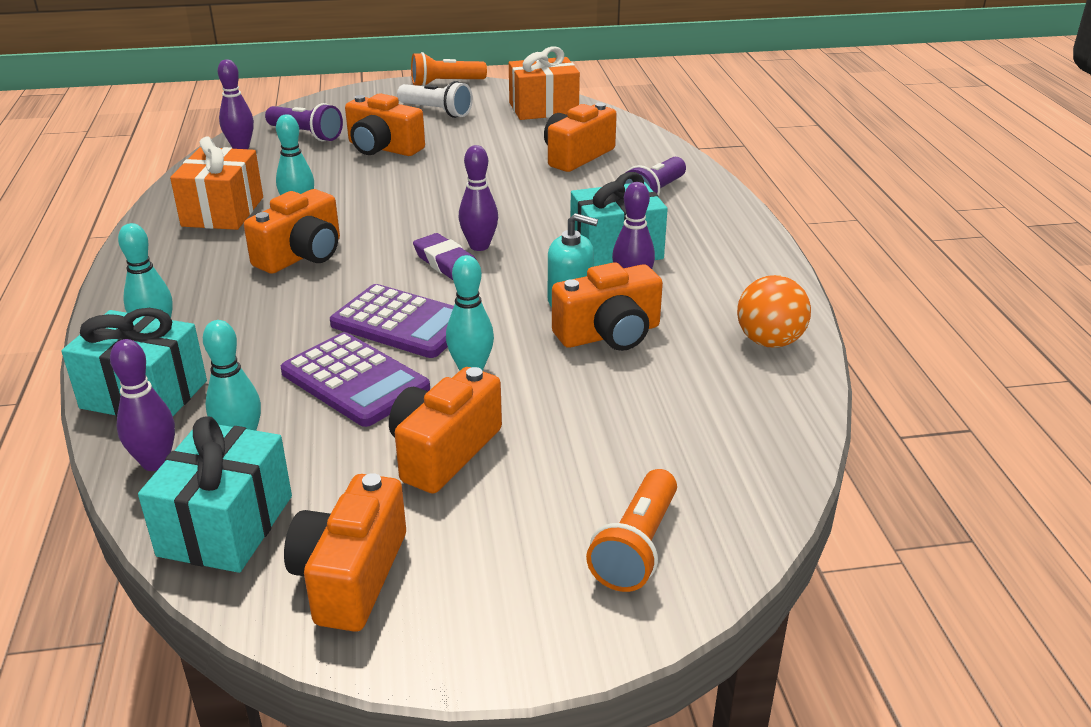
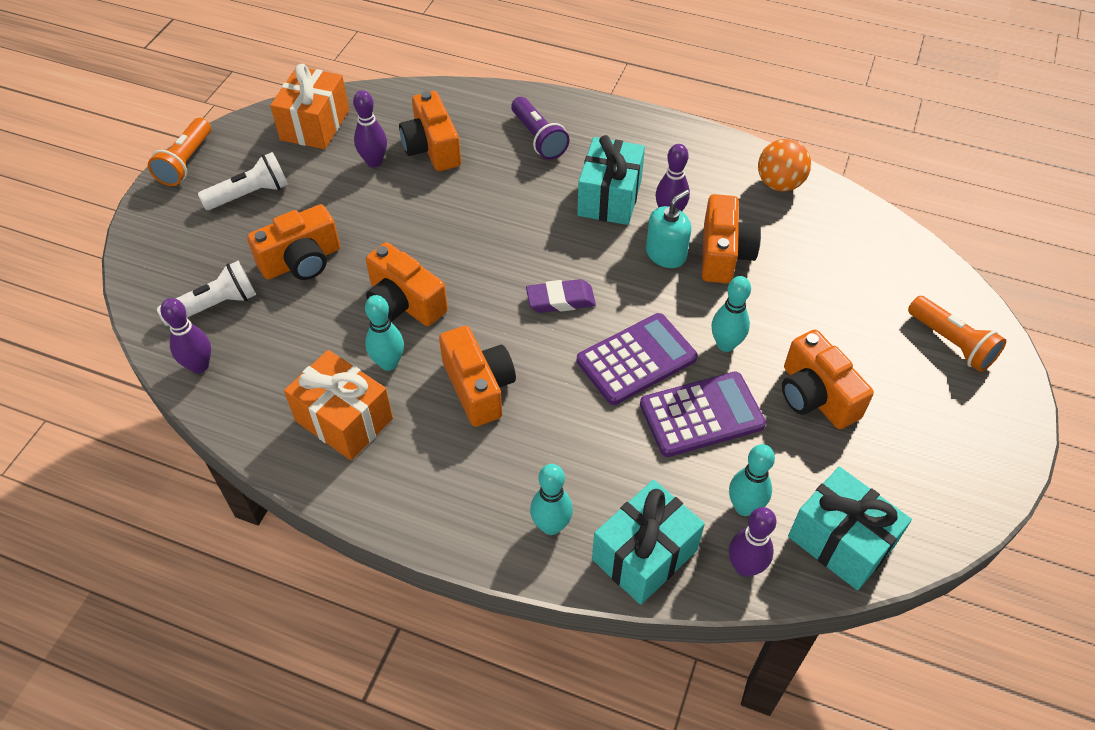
camera: 60 degrees left, 20 degrees up
(306, 135) = (215, 306): purple flashlight -> white flashlight
(350, 576) = (921, 488): orange camera -> orange camera (404, 303)
(479, 246) = (547, 270): purple bowling pin -> purple bowling pin (374, 162)

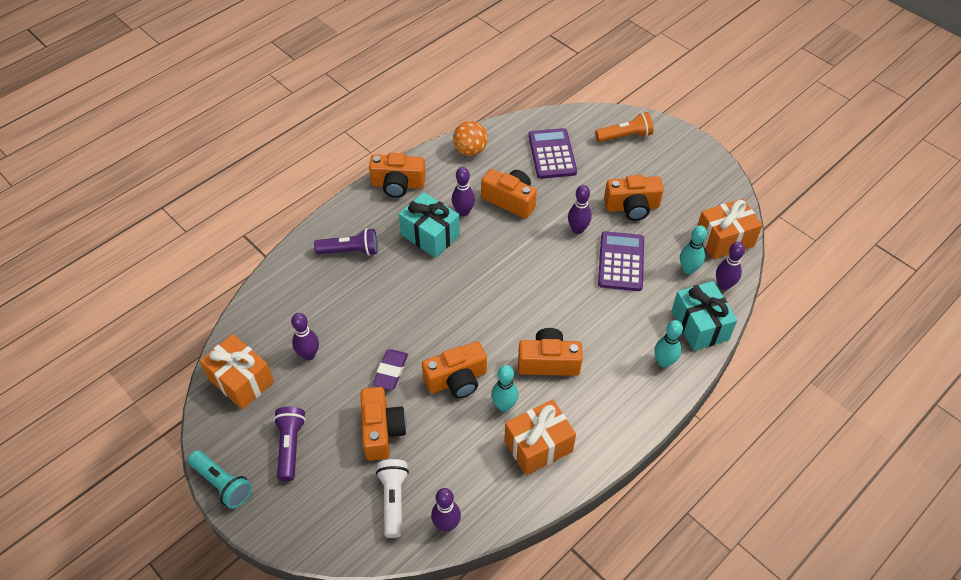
camera: 65 degrees left, 0 degrees up
(186, 162) = (222, 484): orange flashlight -> turquoise flashlight
(250, 194) = (290, 446): white flashlight -> purple flashlight
(432, 148) = (318, 315): orange camera -> orange camera (398, 184)
(560, 300) = (501, 294): purple eraser -> purple eraser (390, 371)
(636, 359) = (567, 275): purple calculator -> purple calculator (552, 154)
(666, 254) = (494, 227): turquoise soap dispenser -> none
(725, 344) = (577, 229): turquoise bowling pin -> purple bowling pin
(841, 541) = (724, 239): turquoise gift -> orange gift

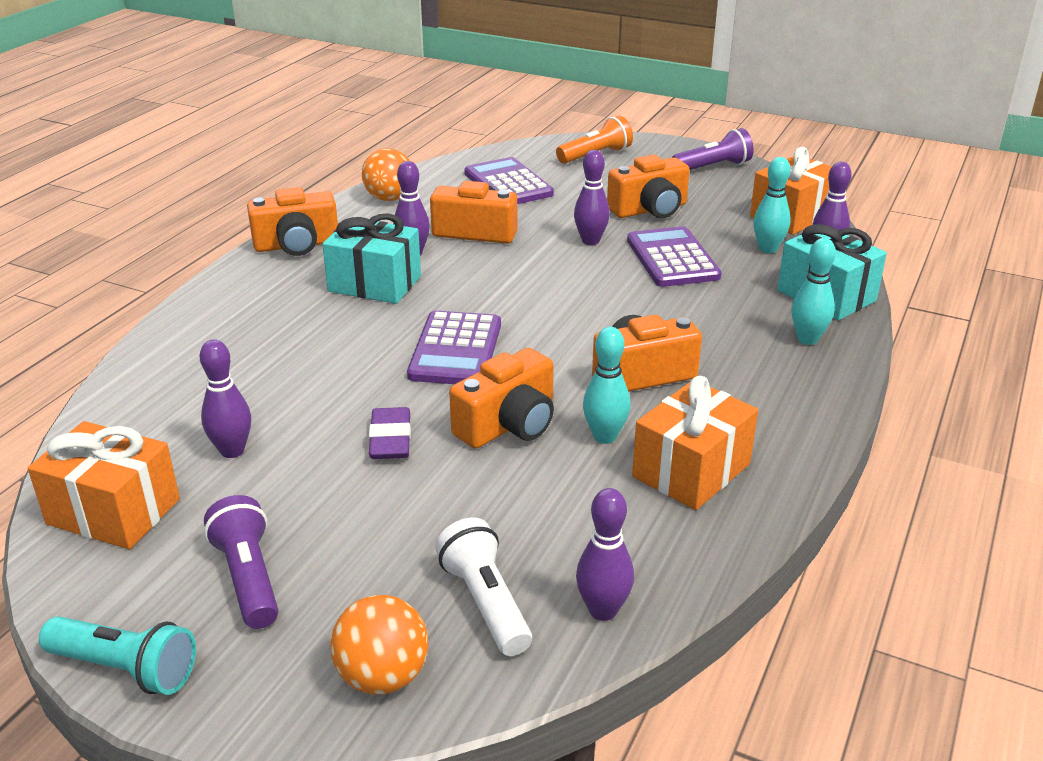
camera: 20 degrees left, 20 degrees down
(330, 528) = (383, 676): none -> orange ball
(350, 251) = (252, 322): purple flashlight -> purple flashlight (713, 167)
(382, 431) = (414, 515): orange camera -> none
(453, 309) = (455, 350): none -> purple calculator

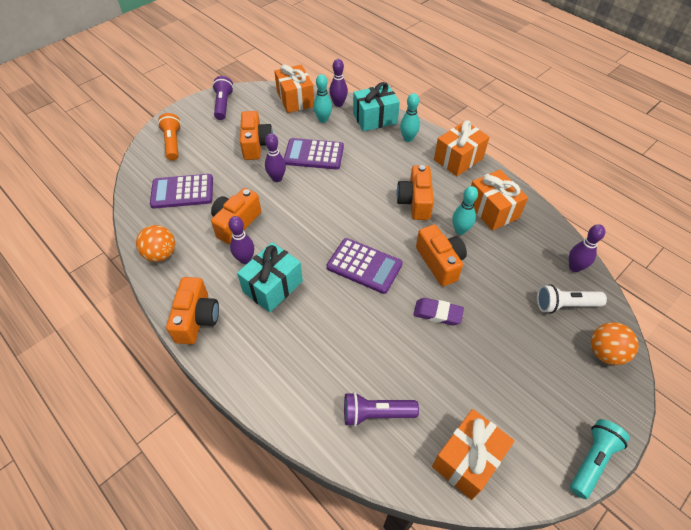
camera: 70 degrees left, 20 degrees up
(232, 451) = (426, 390): purple bowling pin -> none
(248, 578) = (534, 396): purple flashlight -> purple flashlight (376, 413)
(806, 406) = (458, 159): none -> orange gift

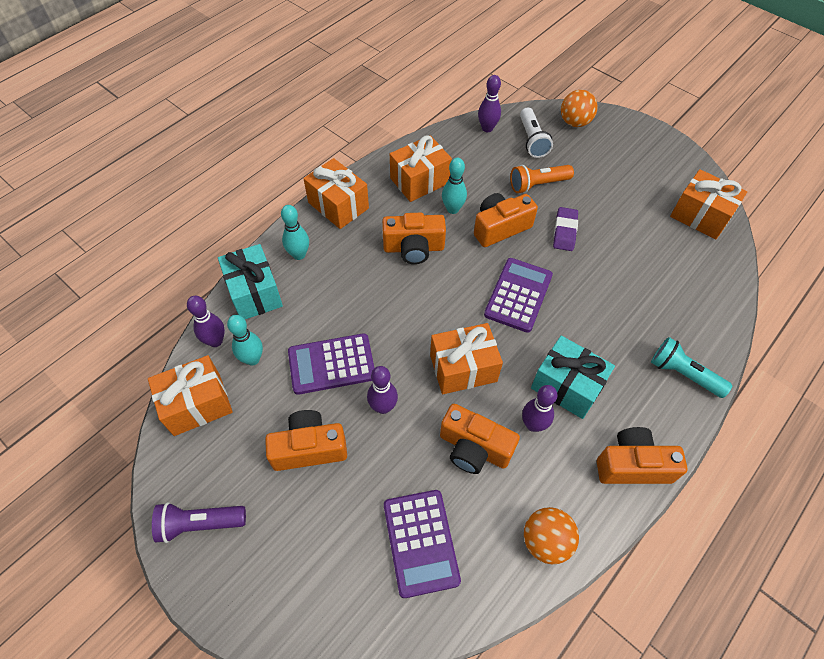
camera: 95 degrees left, 5 degrees up
(173, 143) = (304, 592): orange flashlight -> orange flashlight (537, 184)
(300, 223) = (463, 368): none -> orange gift
(314, 154) = (331, 364): purple calculator -> purple calculator turned 75 degrees clockwise
(376, 413) = (684, 279): purple flashlight -> none
(592, 460) = (671, 143): turquoise flashlight -> turquoise flashlight (683, 374)

